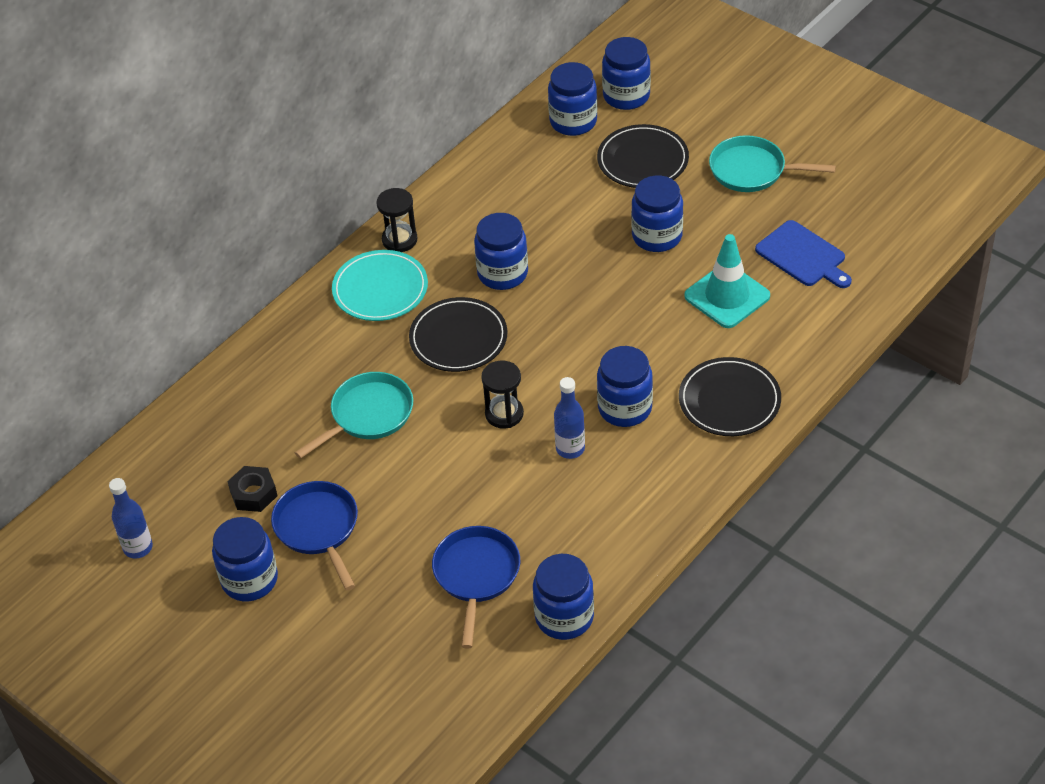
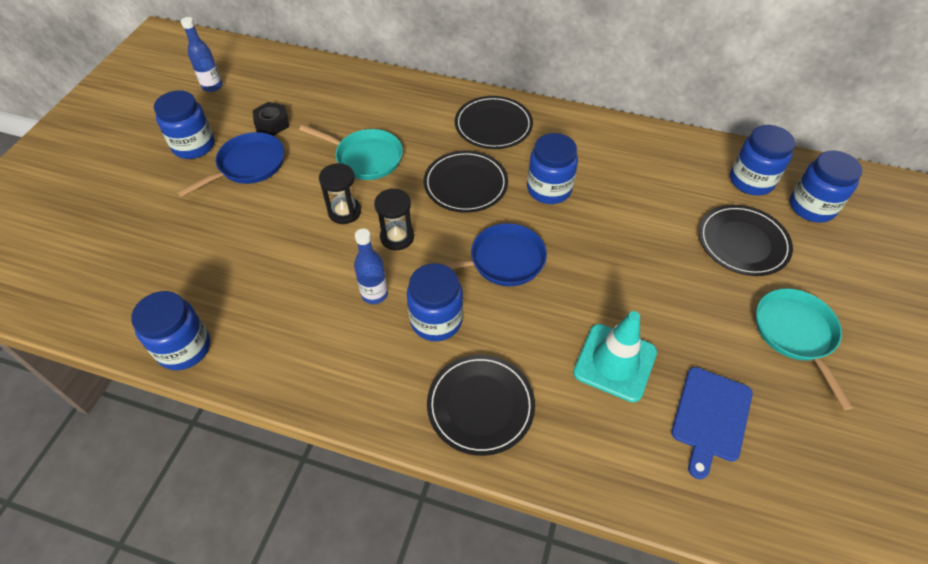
camera: 65 degrees right, 5 degrees up
(380, 289) = (493, 125): turquoise plate -> black plate
(399, 240) = (549, 120): black hourglass -> black hourglass (344, 212)
(476, 576) = (219, 272): blue pan -> blue pan (502, 261)
(657, 236) = (657, 282): blue jar -> none

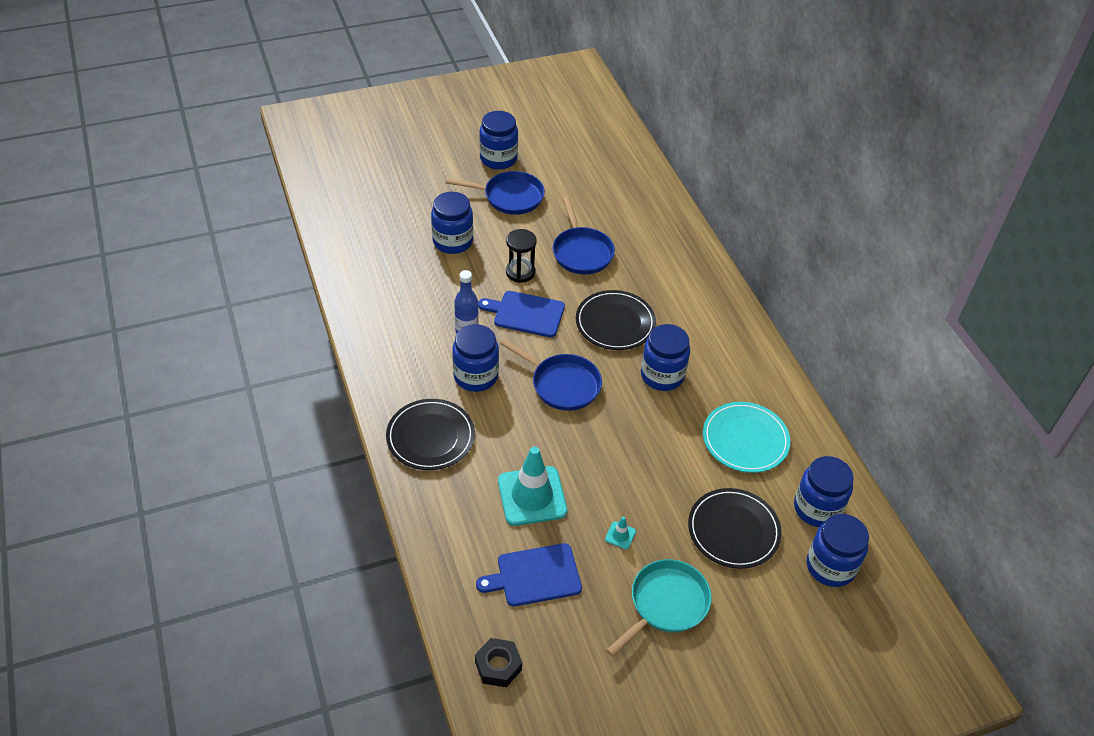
camera: 50 degrees right, 5 degrees down
(184, 348) = (344, 266): blue jar -> blue jar (452, 241)
(212, 86) = (561, 128): blue bottle -> none
(272, 123) = (561, 182): black nut -> black nut (498, 666)
(365, 158) = (581, 252): turquoise pan -> blue pan
(397, 237) = (526, 314): black hourglass -> blue cutting board
(493, 125) = (696, 305): black plate -> none
(655, 180) = (745, 439): none -> turquoise plate
(702, 322) = (620, 535): none -> turquoise traffic cone

